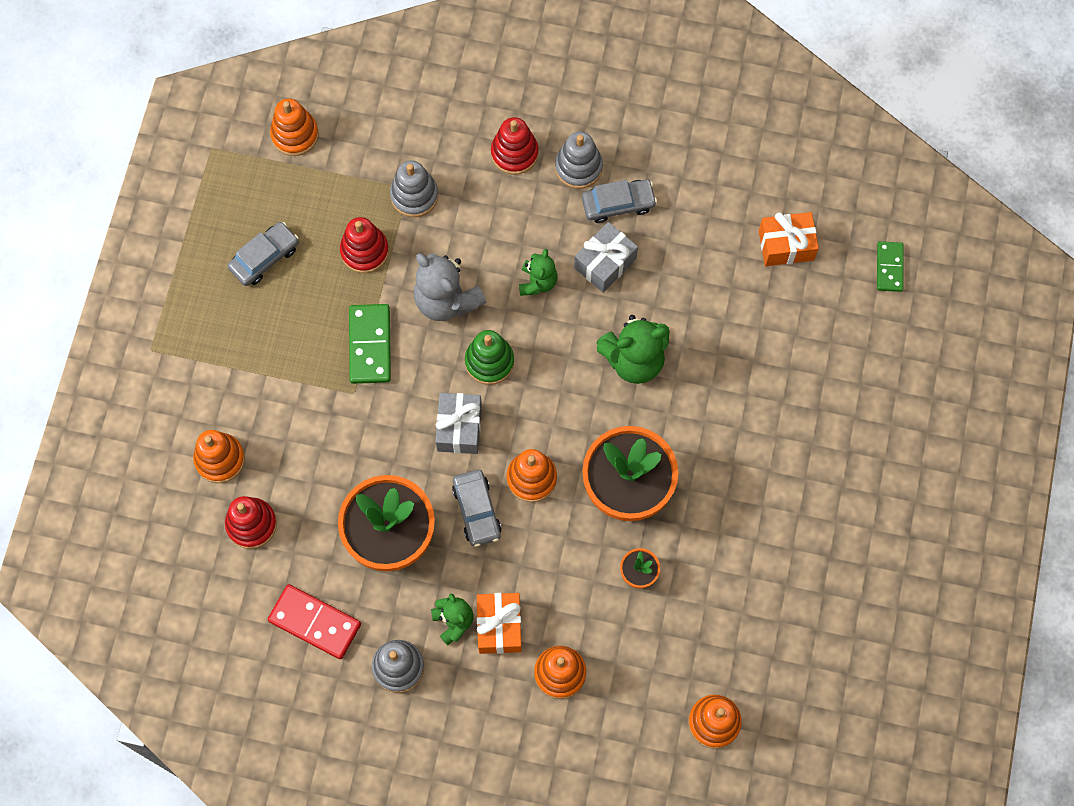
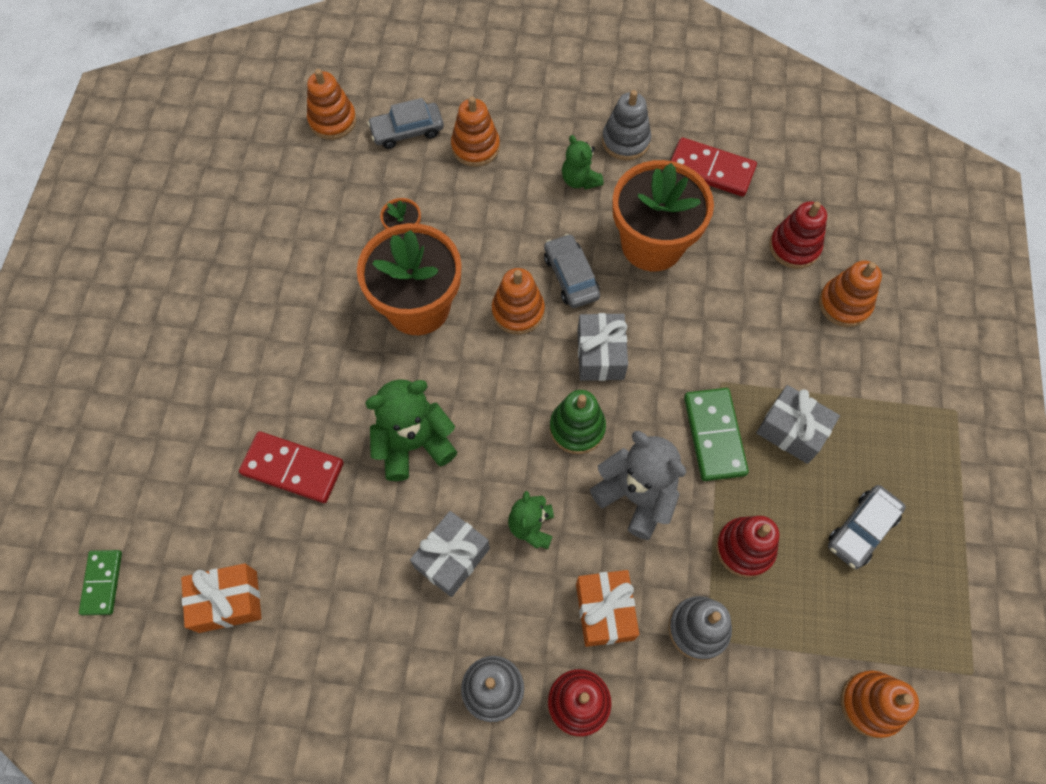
camera: 175 degrees right, 5 degrees down
(301, 344) = (792, 431): none -> grey gift
(499, 626) = (536, 179): orange gift -> orange gift (604, 611)
(618, 204) = (439, 640): grey car -> grey car (407, 131)
(739, 347) = (293, 468): none -> red domino

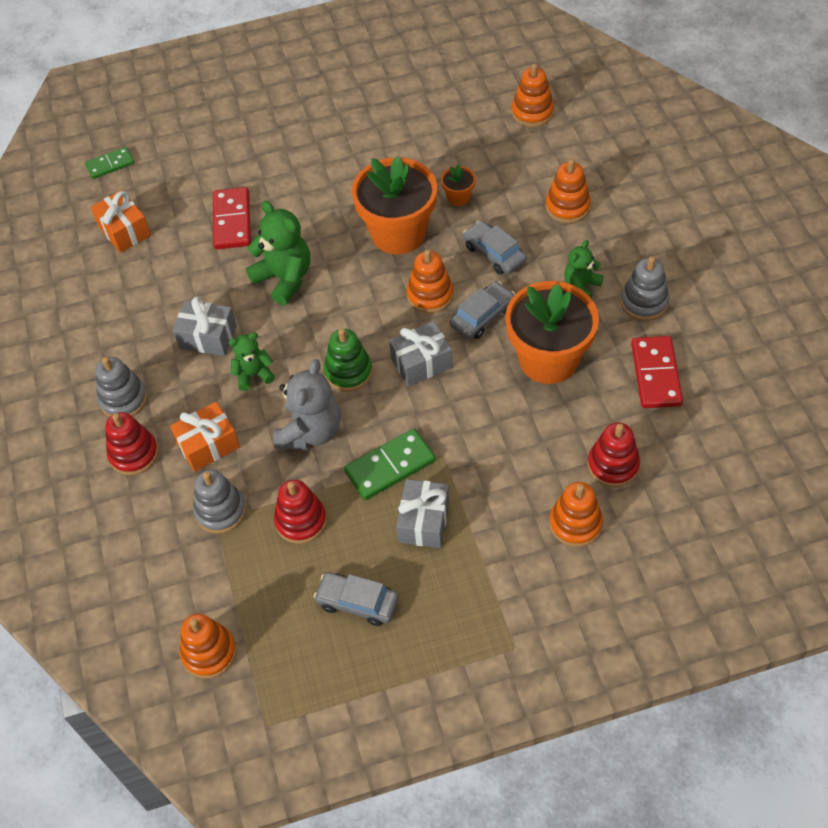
camera: 70 degrees right, 10 degrees down
(407, 131) = (553, 159): grey car -> grey car (494, 253)

